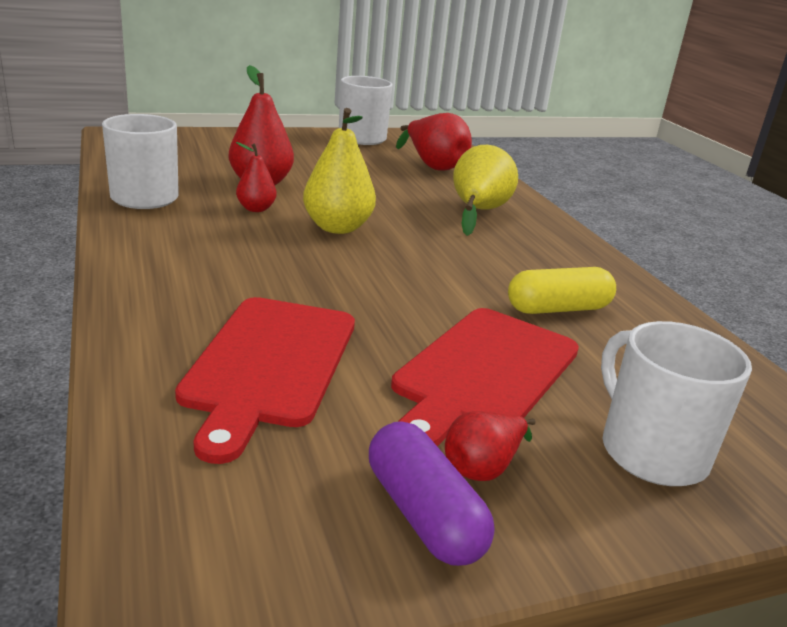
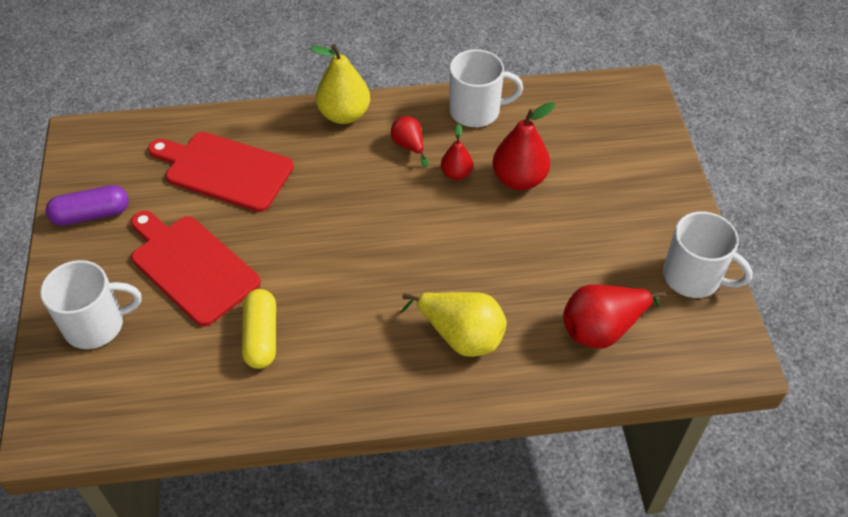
camera: 105 degrees right, 25 degrees up
(337, 228) = (418, 221): yellow pear -> yellow pear (344, 114)
(483, 467) = (112, 244): red pear -> red pear (409, 146)

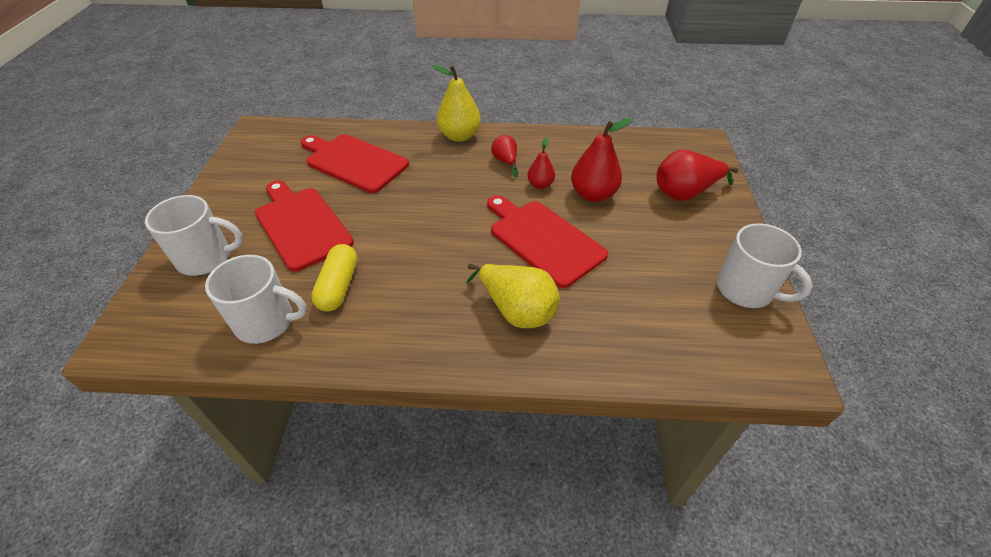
camera: 10 degrees right, 5 degrees down
(91, 214) = (240, 180): purple capsule -> none
(473, 247) = (543, 240): none -> red cutting board
(476, 111) = (566, 144): white mug -> white mug (266, 322)
(602, 329) = (653, 323): red pear -> red pear (685, 193)

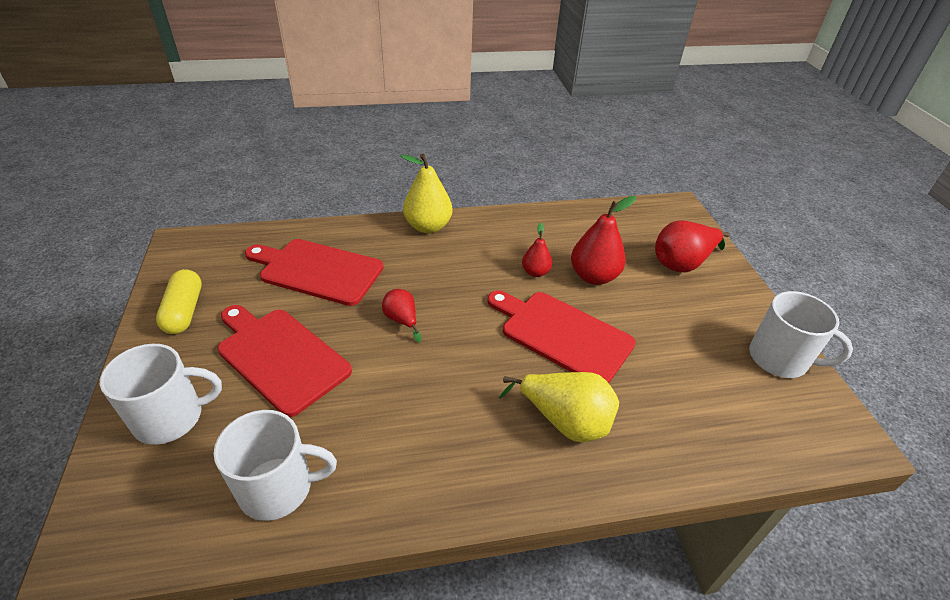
camera: 15 degrees left, 5 degrees down
(338, 286) = (352, 426): yellow capsule -> yellow capsule (184, 311)
(505, 162) = (489, 251): red pear -> red pear (402, 320)

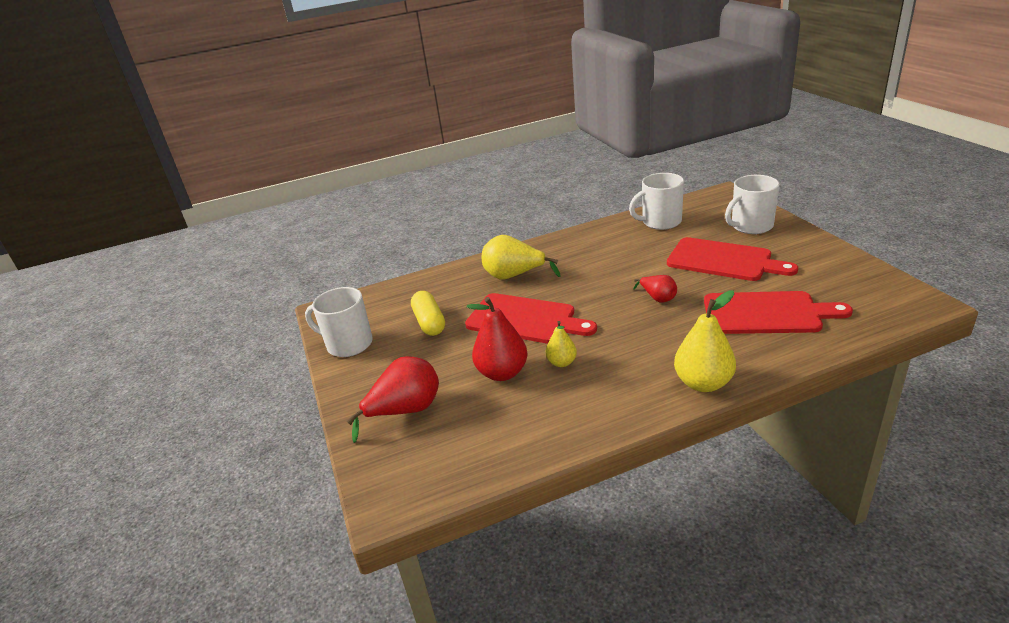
camera: 175 degrees right, 10 degrees down
(184, 311) = (829, 264): yellow capsule -> yellow capsule (429, 322)
(535, 272) = (561, 362): red pear -> yellow pear

